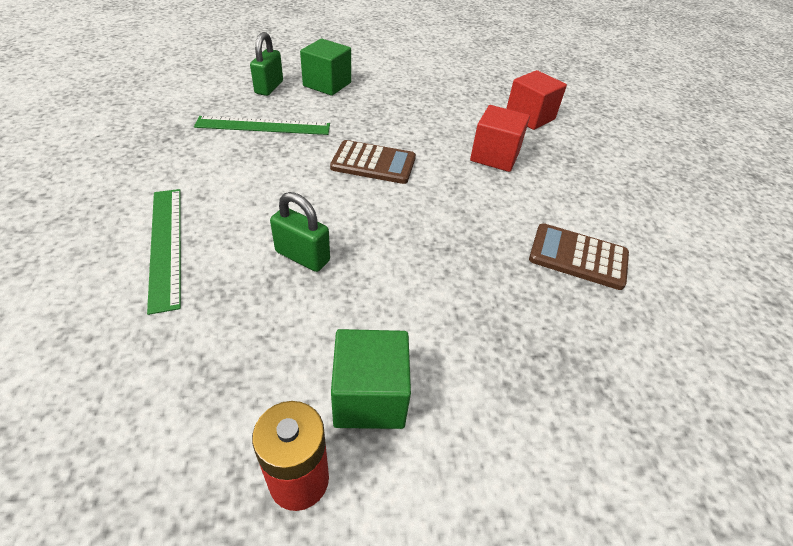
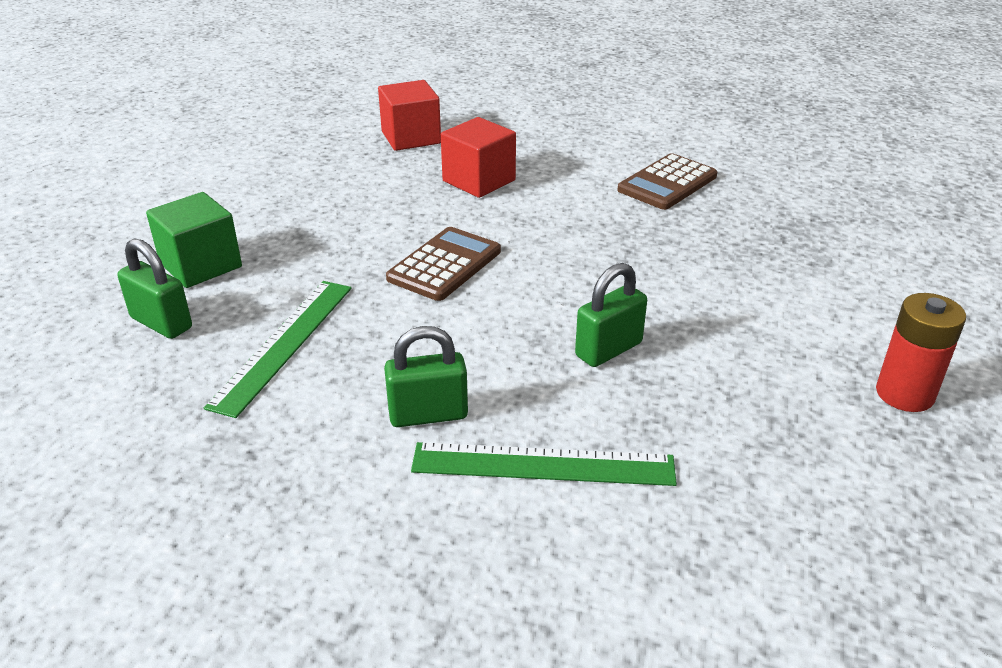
camera: 65 degrees left, 10 degrees down
(209, 189) = (428, 414): none -> green padlock
(369, 396) = (819, 339): green cube -> none

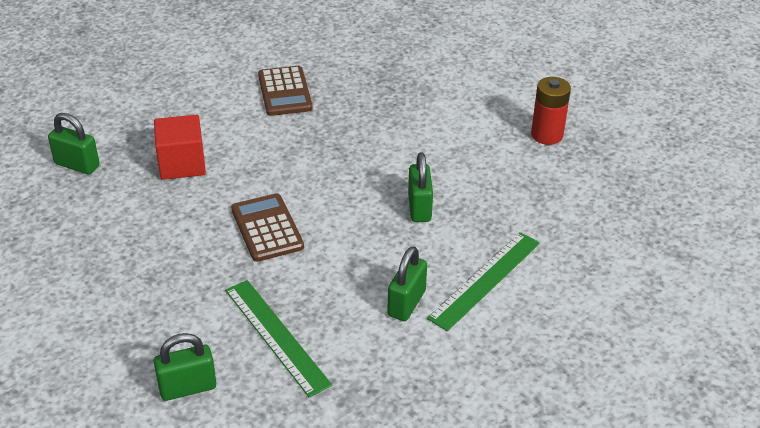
camera: 55 degrees left, 5 degrees up
(201, 265) = (132, 343): green cube -> none
(411, 137) = (77, 165): red cube -> green padlock

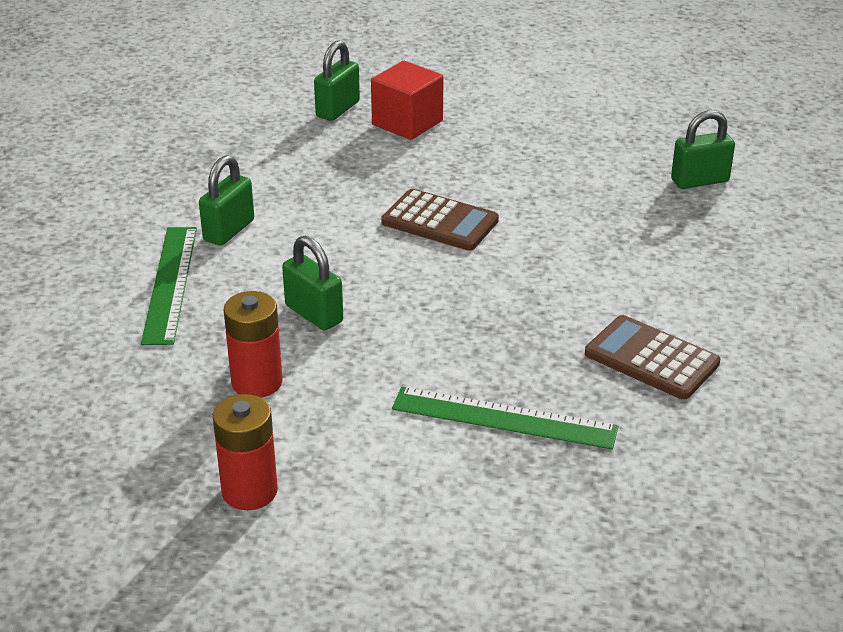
camera: 140 degrees right, 5 degrees down
(182, 164) = (612, 229): red cube -> red cube (407, 123)
(276, 336) = (314, 161): green ruler -> green ruler (504, 418)
(406, 303) = (229, 230): green padlock -> green padlock turned 45 degrees clockwise
(493, 185) = (257, 382): none -> red battery

